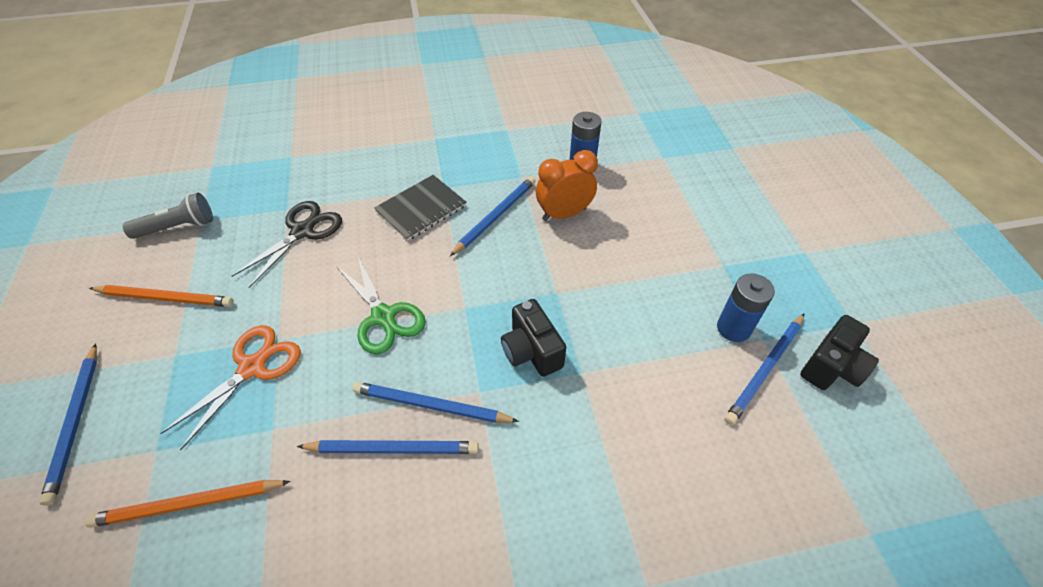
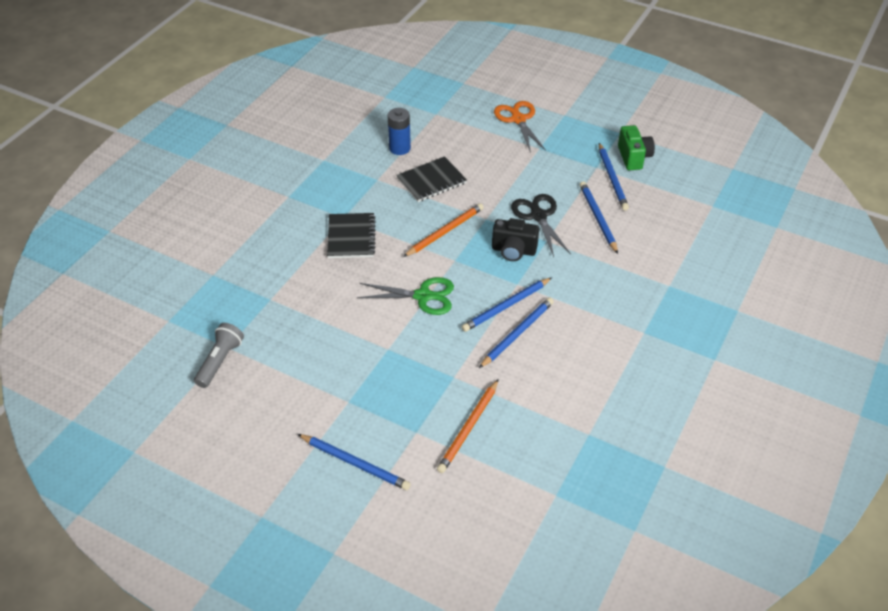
camera: 50 degrees left, 5 degrees down
(166, 298) = (289, 390): orange pencil -> orange pencil (445, 232)
(252, 367) = (399, 369): orange scissors -> orange scissors (518, 119)
(302, 231) = (304, 301): black scissors -> black scissors (538, 216)
(495, 216) = (398, 209): blue pencil -> blue pencil (597, 218)
(564, 214) = (431, 181): orange clock -> black notebook
(733, 328) = (579, 172): blue battery -> none
(831, 367) = (633, 157): black camera -> green camera

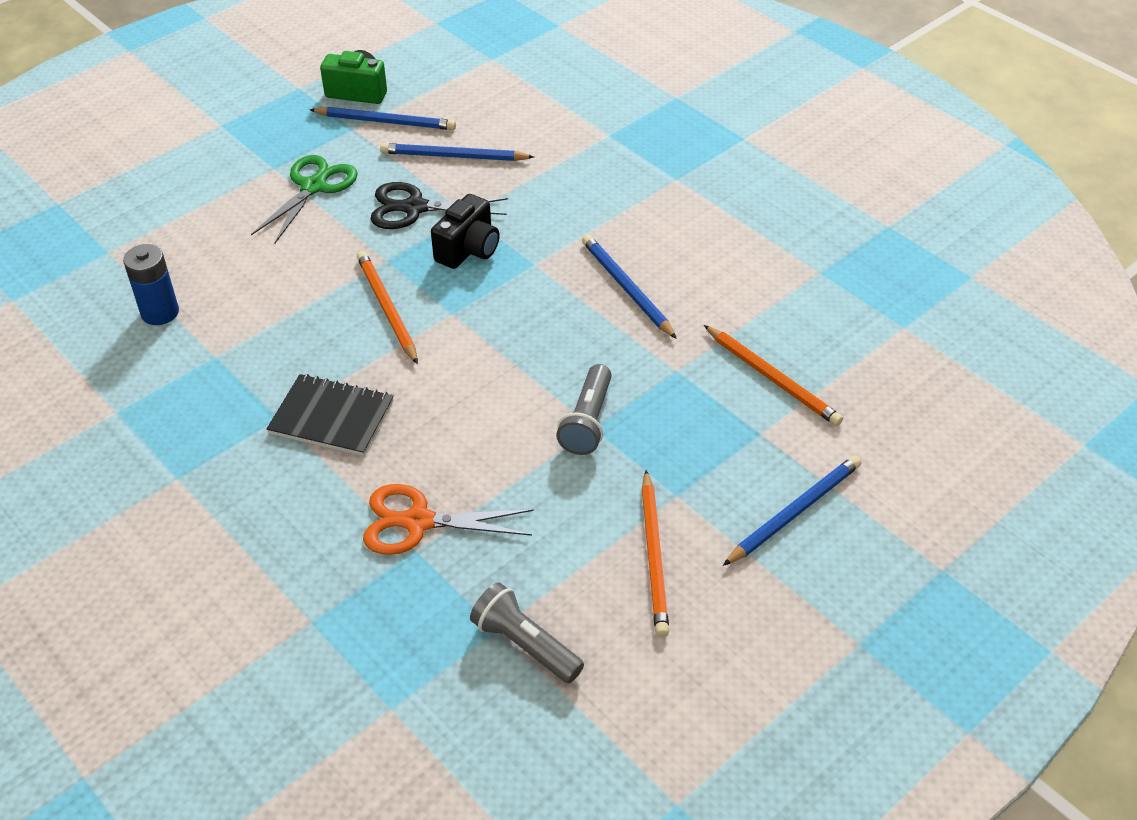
camera: 70 degrees left, 0 degrees up
(298, 402) = (654, 556): none -> orange pencil
(391, 345) = (587, 422): none -> grey flashlight
(423, 296) = (507, 365): green scissors -> green scissors (313, 187)
(431, 181) = (264, 295): black notebook -> none
(506, 306) = (571, 285): blue pencil -> none
(518, 119) = (195, 171): orange scissors -> orange scissors (418, 522)

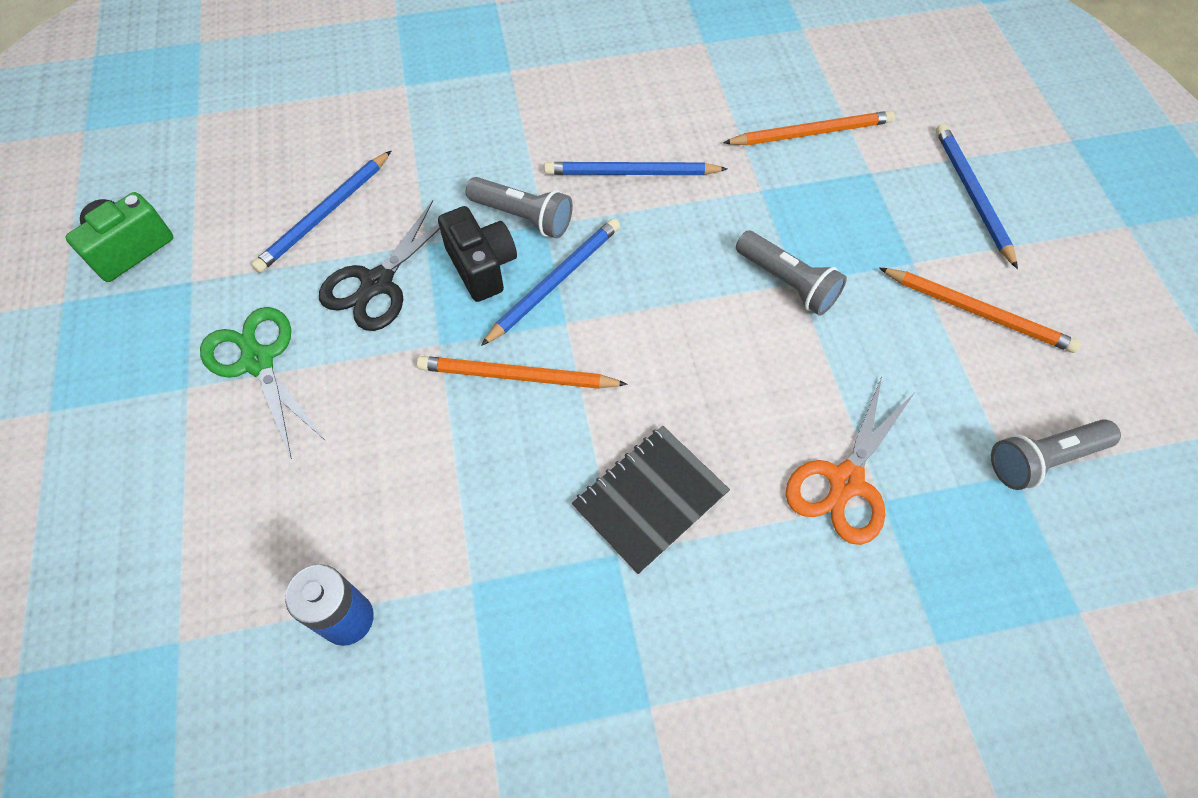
camera: 60 degrees left, 15 degrees up
(386, 122) = (209, 246): blue pencil -> blue pencil (555, 282)
(532, 250) = (523, 217): none -> grey flashlight

